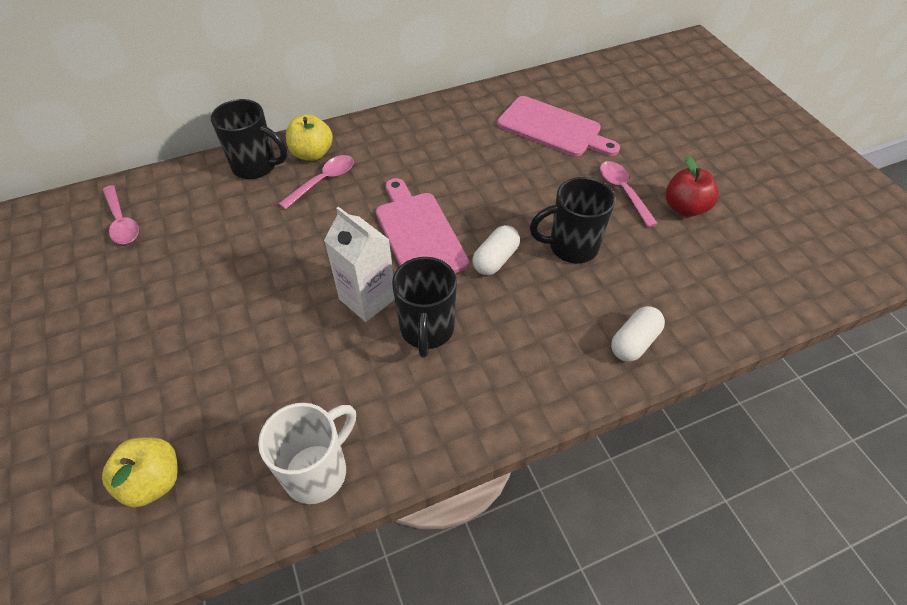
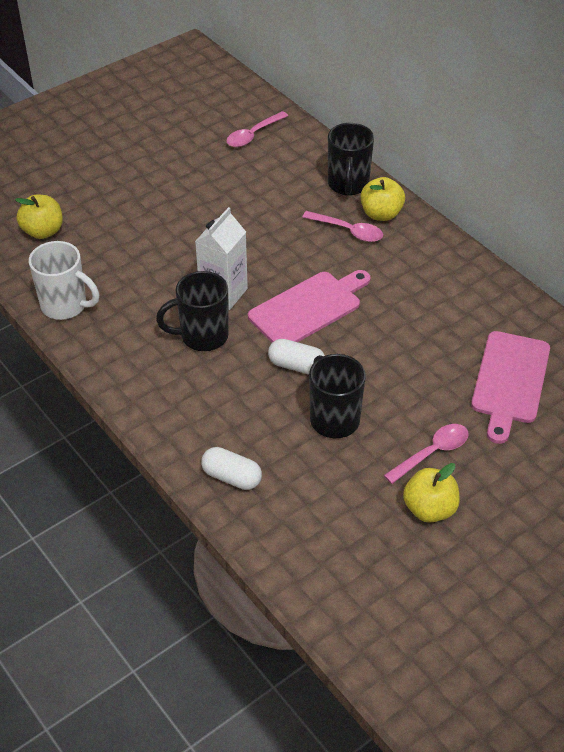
camera: 75 degrees right, 5 degrees down
(685, 208) = (429, 509): red apple -> yellow apple

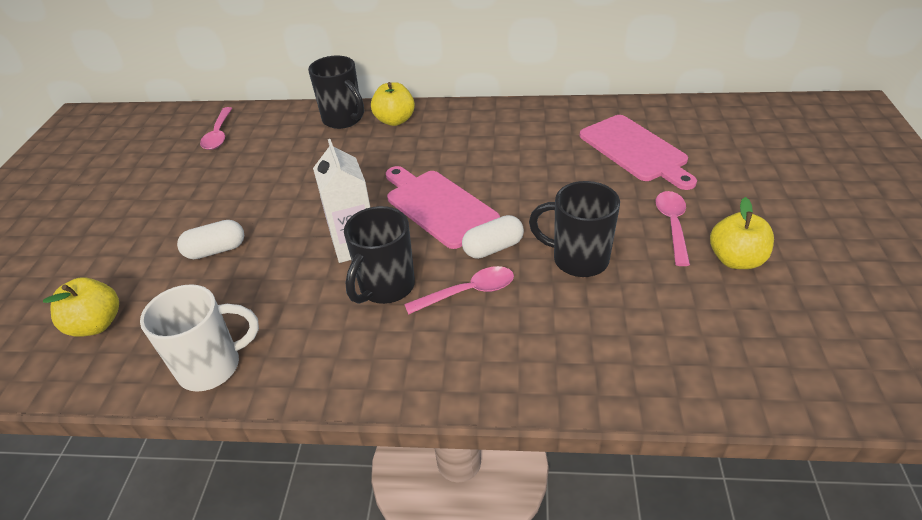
camera: 45 degrees left, 5 degrees down
(231, 477) = (582, 369): white capsule -> white capsule (216, 250)
(308, 308) = (438, 206): pink cutting board -> pink cutting board turned 45 degrees counterclockwise
(348, 231) = (388, 143): pink spoon -> pink spoon (468, 292)

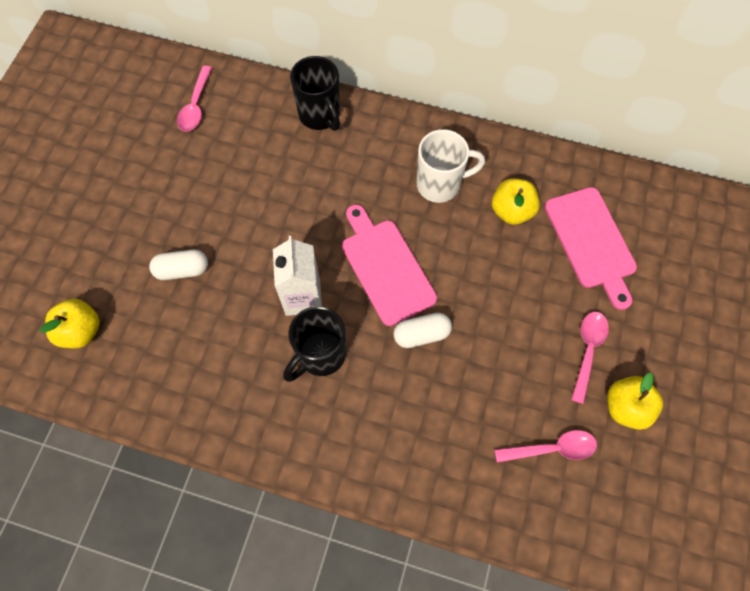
camera: 10 degrees right, 25 degrees up
(212, 366) = (171, 402): white mug -> white mug (440, 184)
(395, 120) = (370, 131): yellow apple -> yellow apple (511, 211)
(468, 292) = (388, 380): pink spoon -> pink spoon (552, 448)
(578, 259) = (490, 369): black mug -> none

